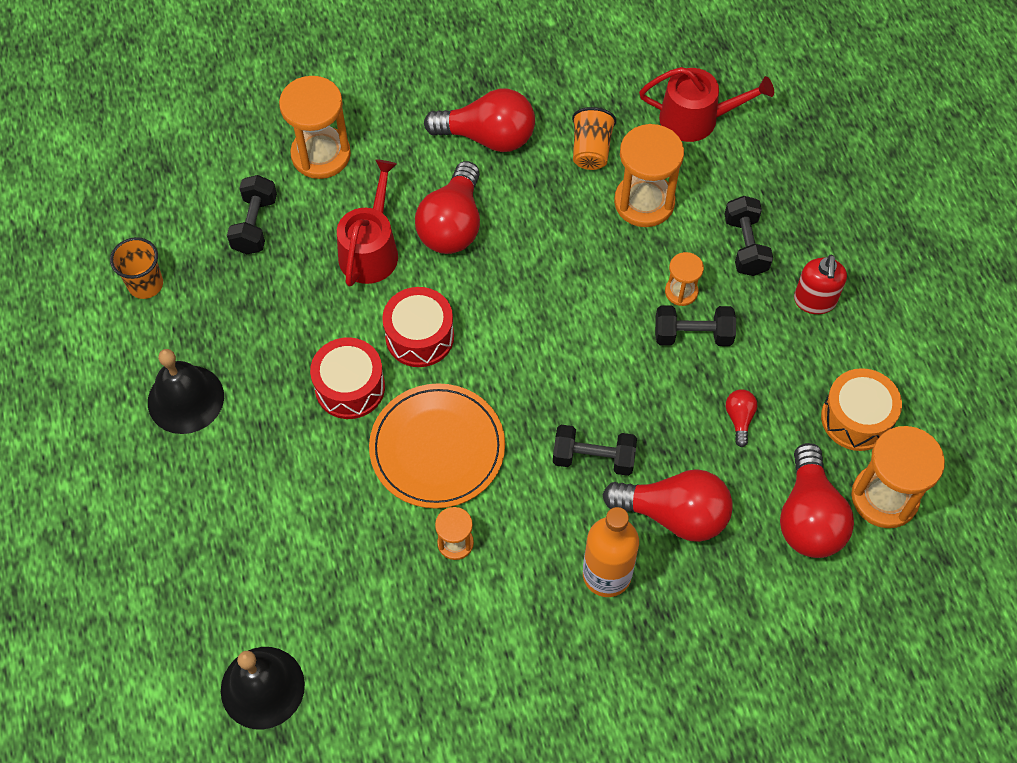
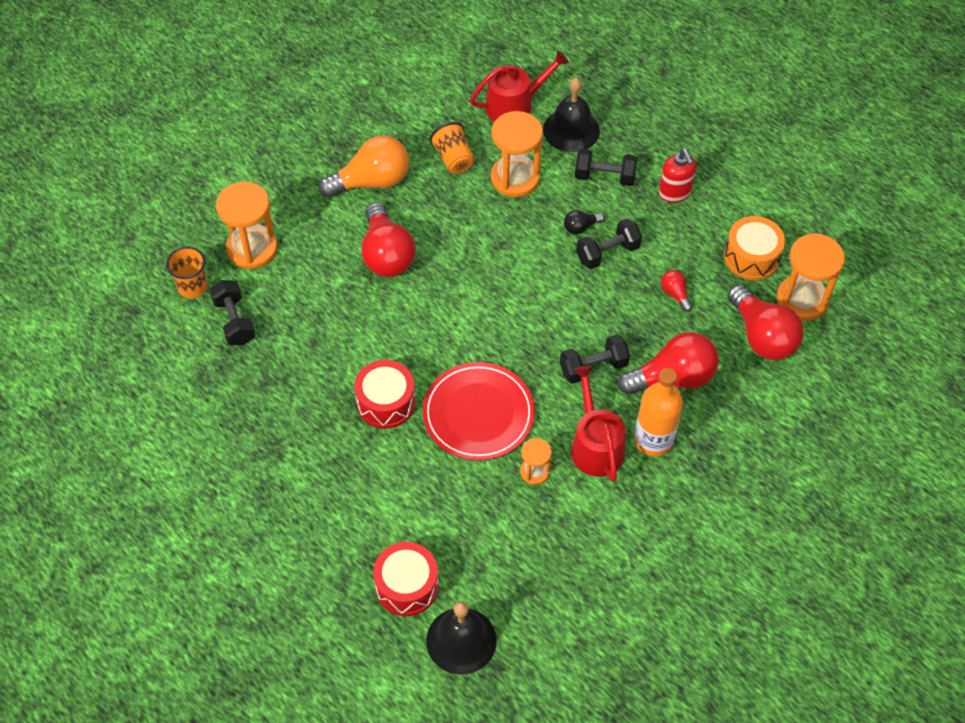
camera: 30 degrees left, 5 degrees down
(145, 284) = (176, 403): orange cup -> orange cup (192, 287)
(185, 399) = (265, 470): black bell -> black bell (571, 130)
(371, 250) = (336, 299): red watering can -> red watering can (595, 445)
(419, 336) = (414, 343): red drum -> red drum (406, 586)
(437, 448) = (478, 414): orange plate -> red plate
(488, 137) = (371, 181): red light bulb -> orange light bulb
(681, 292) = (580, 227): orange hourglass -> black light bulb
(745, 246) = (604, 177): black dumbbell -> black dumbbell turned 45 degrees counterclockwise

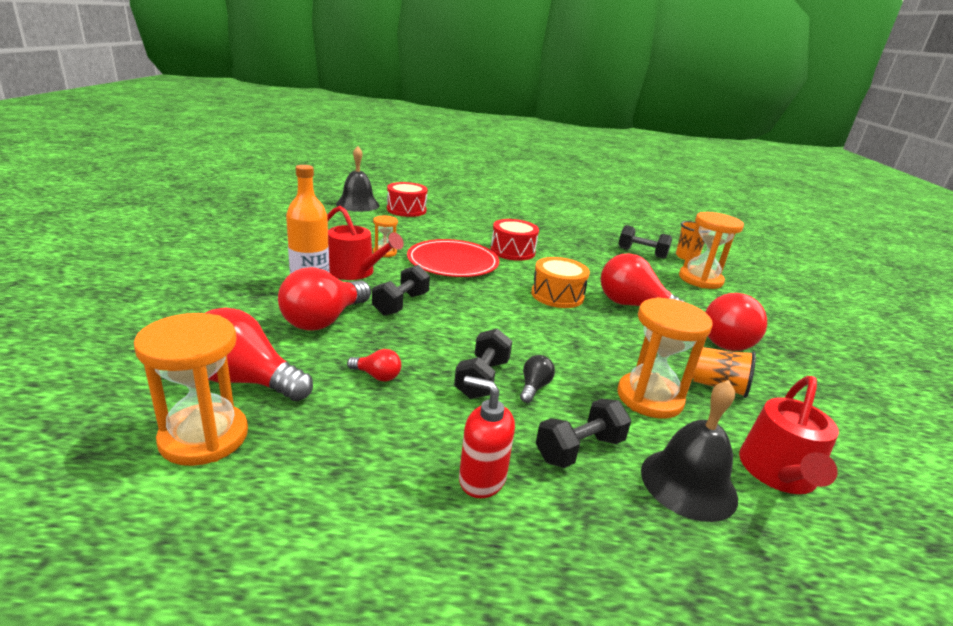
camera: 135 degrees right, 30 degrees down
(371, 181) = (726, 340): orange light bulb -> red light bulb
(751, 257) = (310, 453): orange drum -> orange drum (557, 295)

